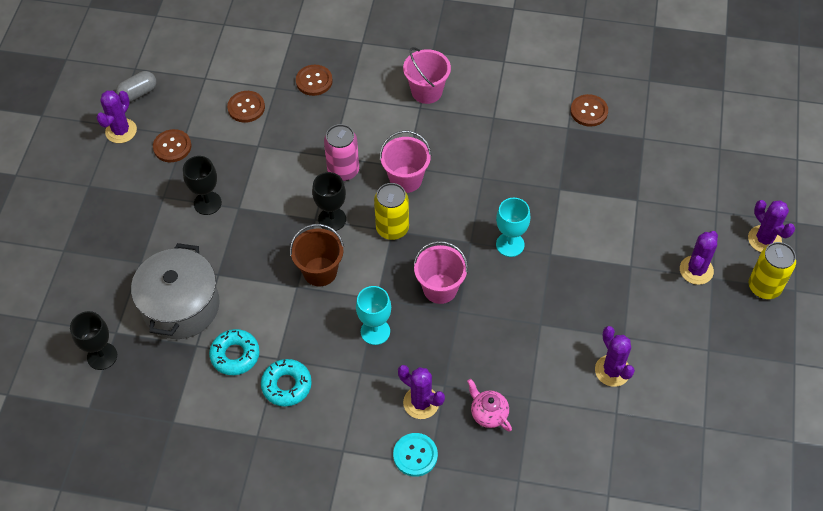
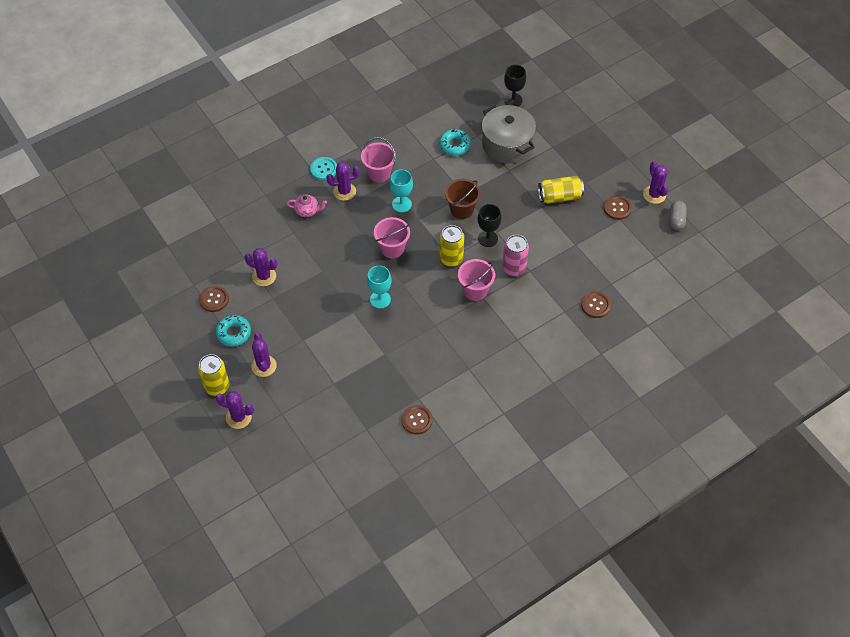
camera: 135 degrees right, 0 degrees up
(207, 203) = (559, 196): black goblet -> yellow can
(246, 107) = (610, 259): brown button -> brown button (214, 299)
(286, 385) = (415, 151): turquoise donut -> turquoise donut (234, 333)
(426, 91) = (525, 353): pink bucket -> pink bucket (379, 173)

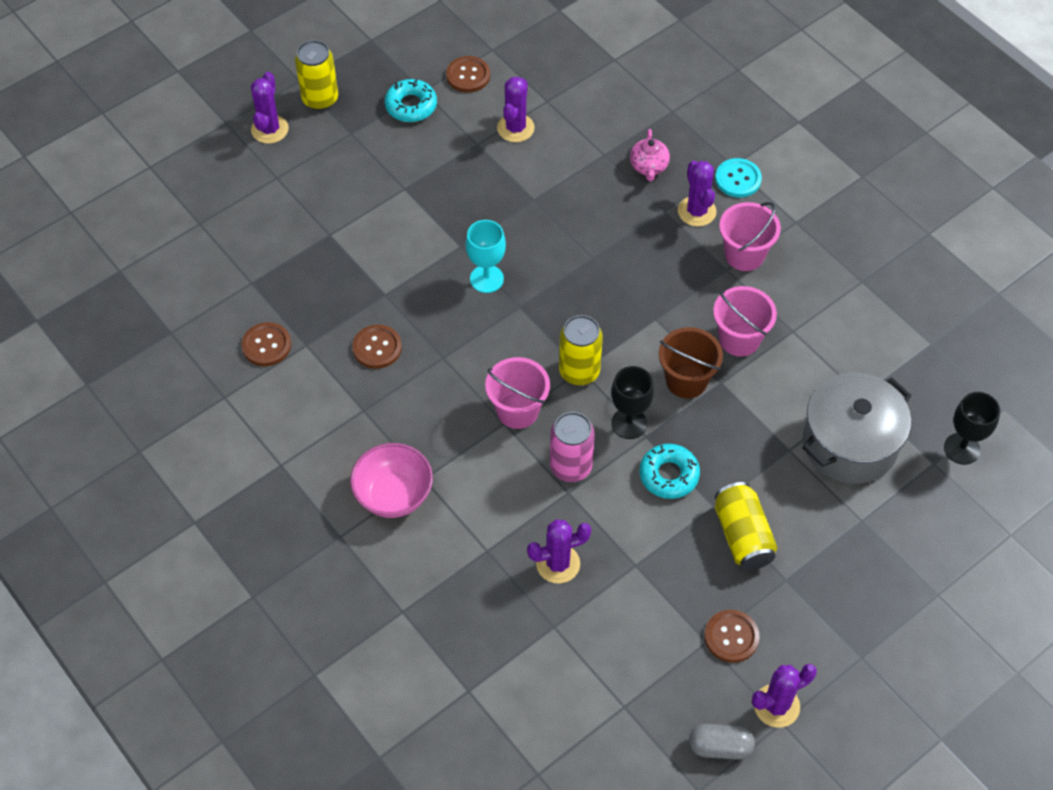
camera: 85 degrees right, 0 degrees up
(264, 366) = (356, 147): purple cactus -> purple cactus (558, 564)
(392, 248) = (589, 287): pink bucket -> pink bucket (739, 339)
(401, 204) = (683, 292): turquoise goblet -> none
(454, 145) = (830, 361): turquoise donut -> turquoise donut (669, 475)
(527, 354) = (393, 495): none -> pink bowl
(595, 305) = (503, 601): brown button -> brown button (377, 348)

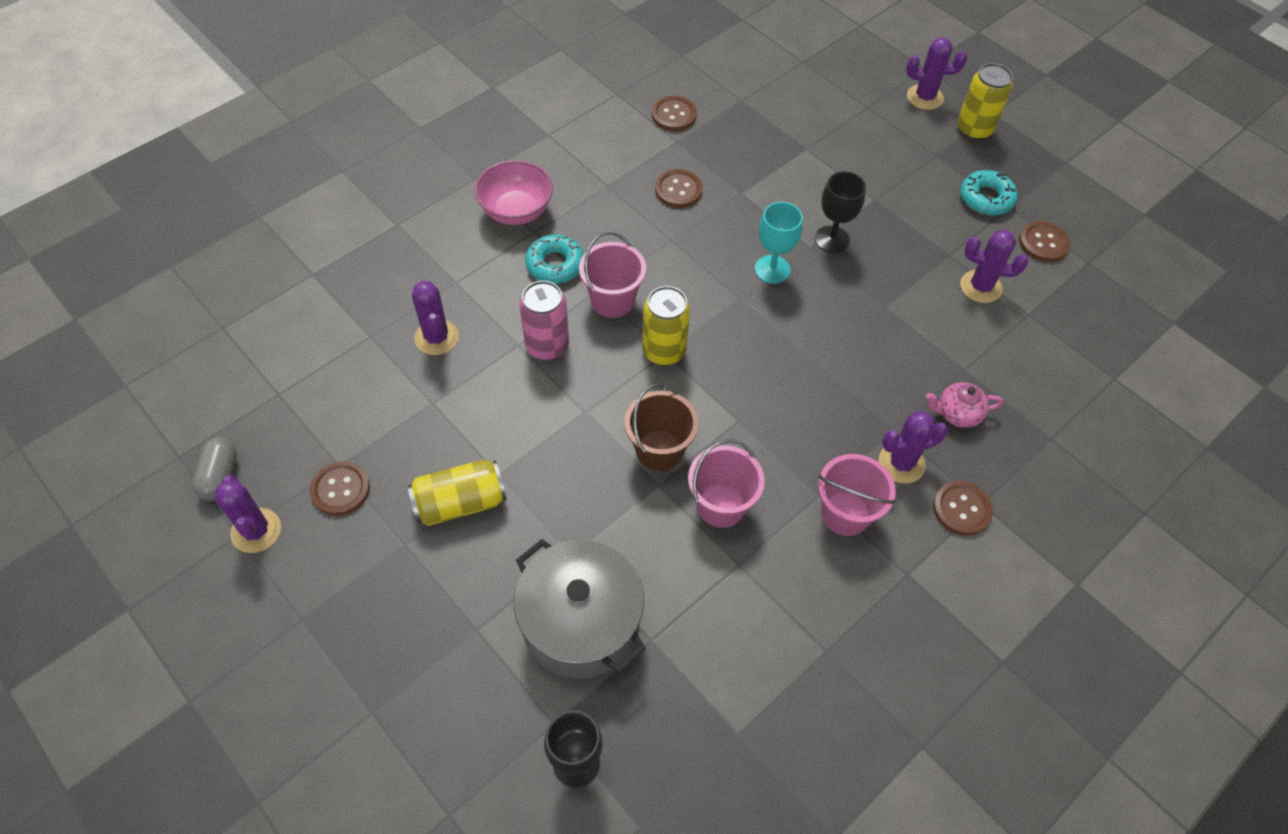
camera: 85 degrees right, 0 degrees up
(629, 423) = (601, 396): black goblet -> black goblet (832, 239)
(669, 475) = (537, 433): turquoise donut -> turquoise donut (555, 264)
(738, 179) = (961, 509): turquoise button -> brown button

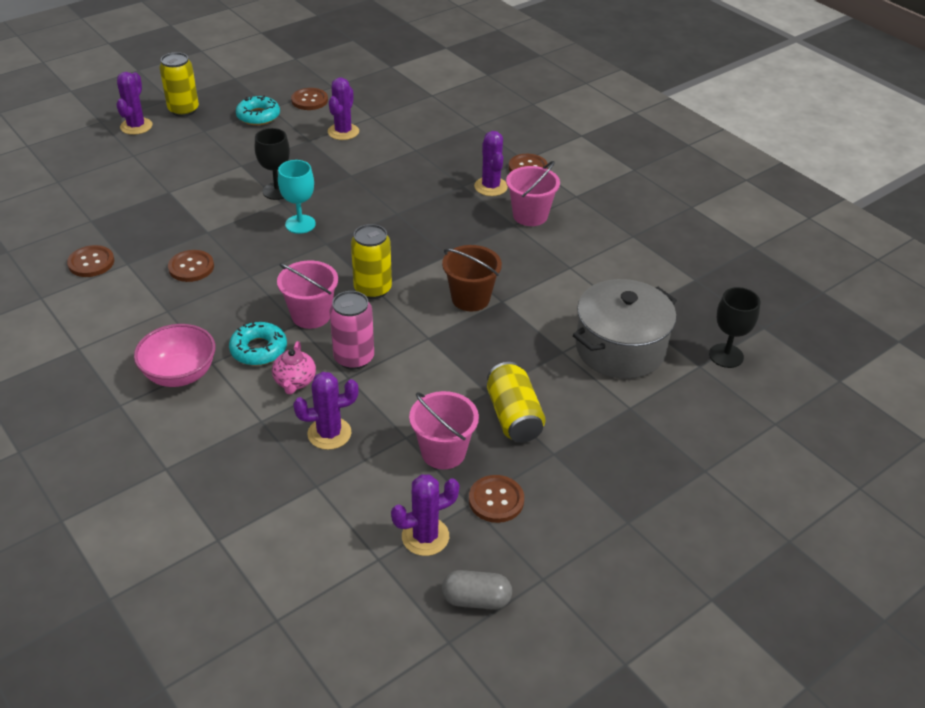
camera: 85 degrees left, 15 degrees down
(256, 531) = (539, 563): purple cactus -> purple cactus (425, 536)
(721, 505) = (521, 271): pink bucket -> pink bucket (443, 452)
(957, 414) = (452, 158): pink teapot -> pink teapot (295, 382)

